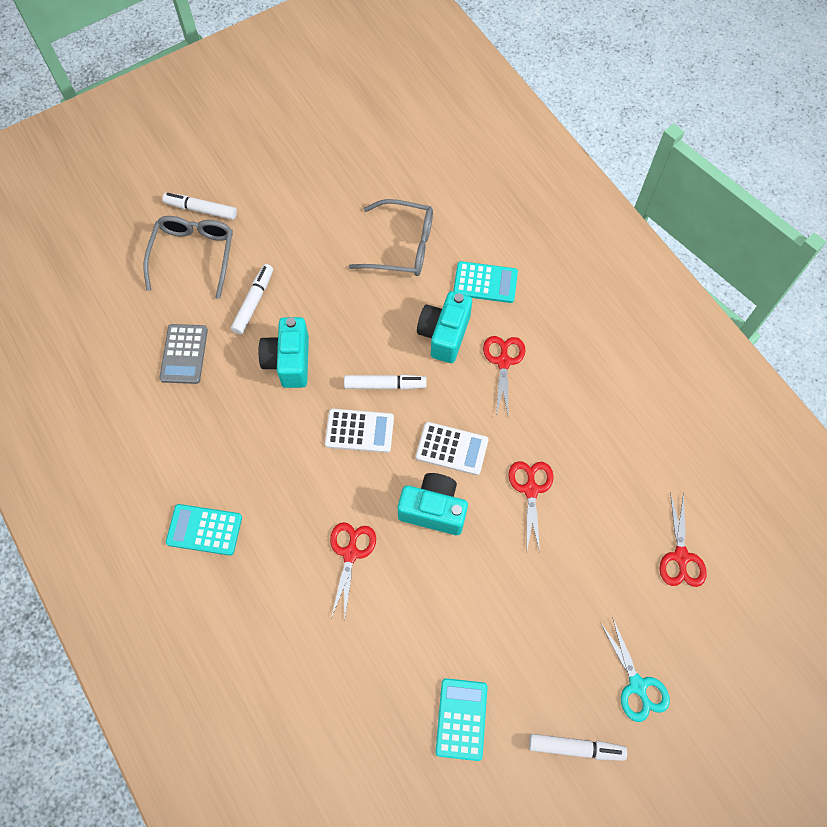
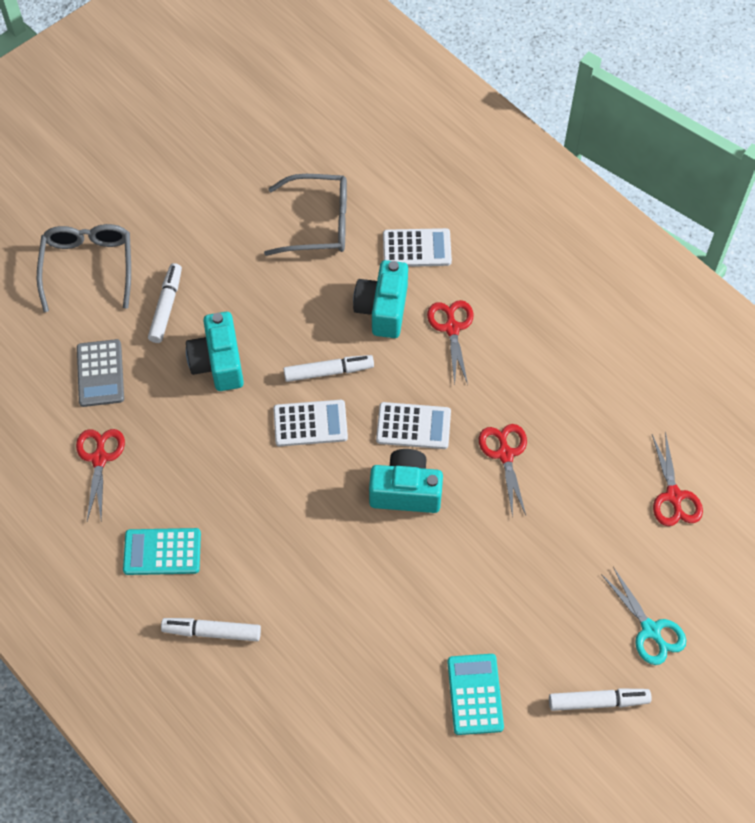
camera: 10 degrees left, 5 degrees down
(201, 209) = (86, 216): white marker -> white marker (212, 632)
(350, 553) = (325, 550): red scissors -> red scissors (99, 458)
(485, 282) = (417, 248): turquoise calculator -> white calculator

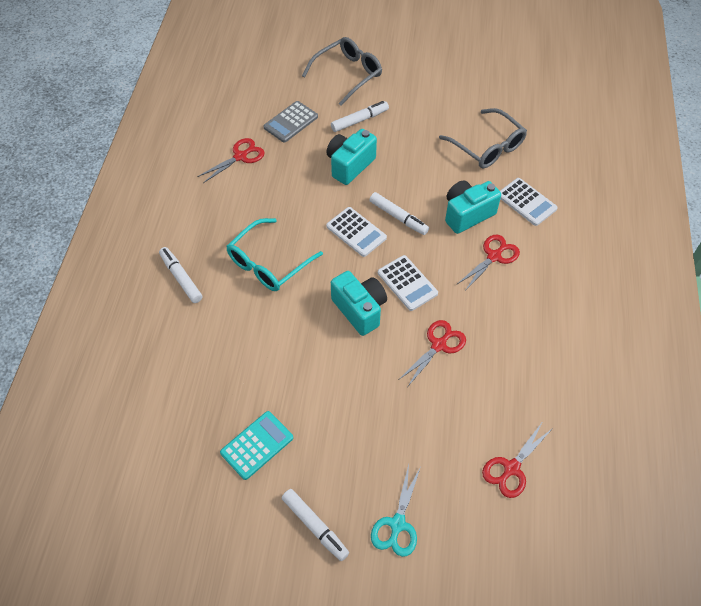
camera: 50 degrees right, 5 degrees down
(162, 552) = (210, 221): turquoise calculator -> none
(272, 533) = (269, 263): none -> turquoise glasses

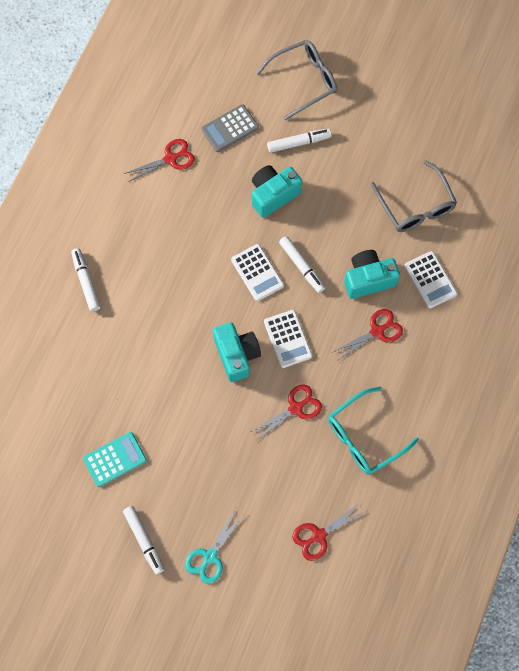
camera: 15 degrees right, 15 degrees up
(269, 263) = (168, 286): turquoise glasses -> turquoise glasses (365, 436)

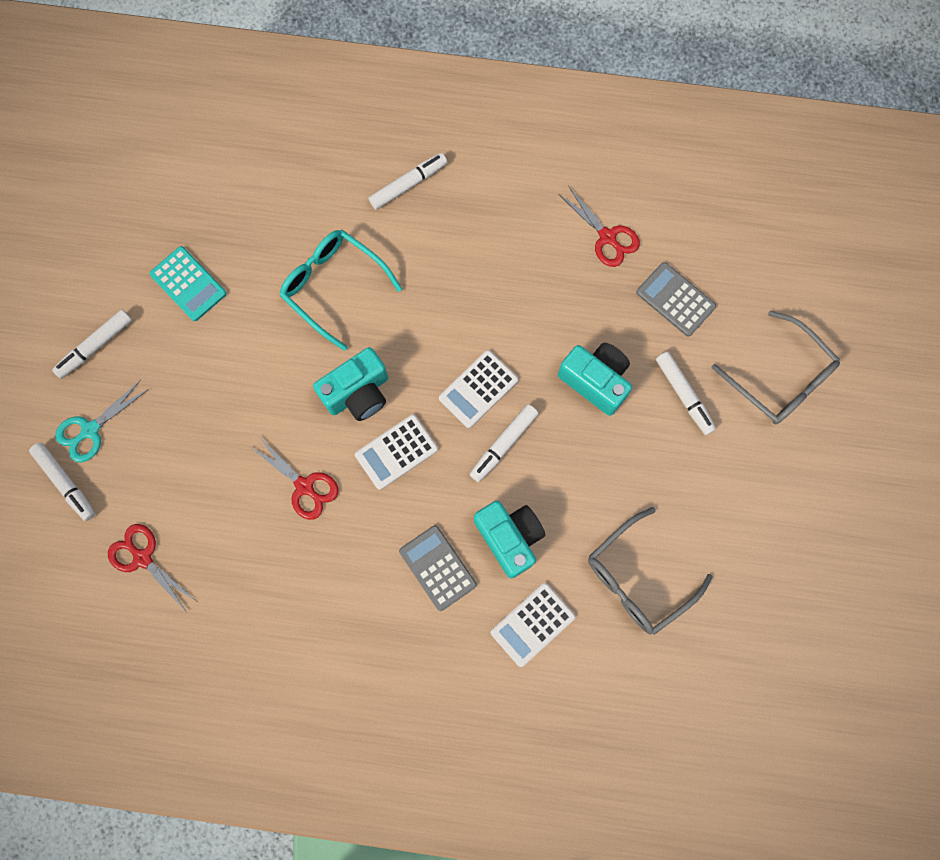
camera: 75 degrees right, 5 degrees up
(210, 556) = (90, 430): turquoise scissors -> turquoise scissors turned 60 degrees counterclockwise
(246, 583) = (66, 482): none -> white marker
(365, 436) = (287, 586): turquoise glasses -> turquoise glasses (334, 287)
(377, 331) = (437, 568): red scissors -> grey calculator

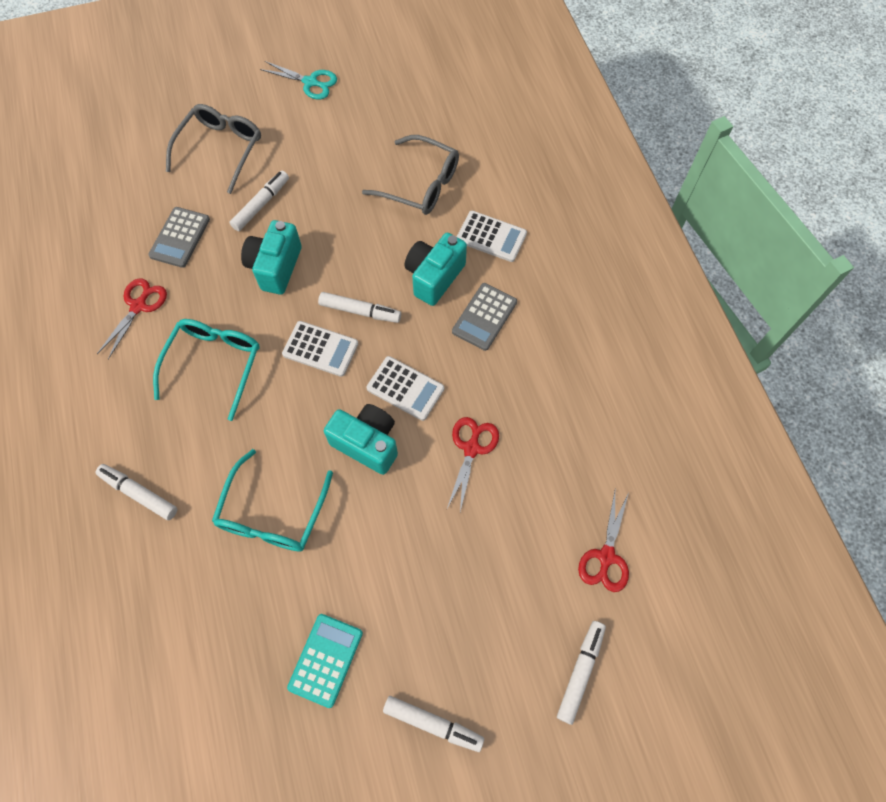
camera: 115 degrees left, 10 degrees down
(90, 430) = (518, 677): turquoise scissors -> turquoise scissors (310, 82)
(508, 285) = (214, 365): none -> turquoise glasses

